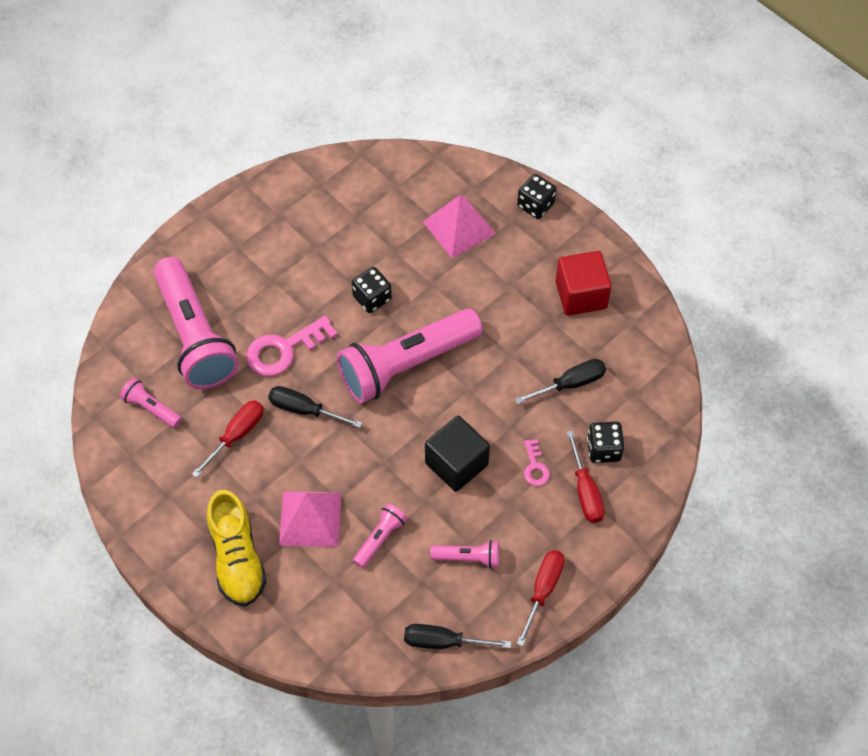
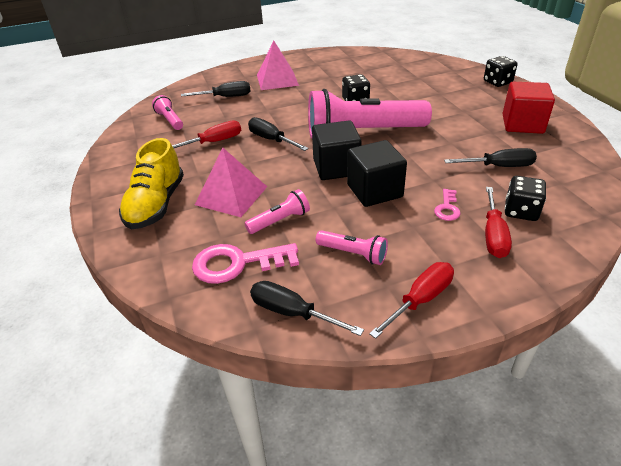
camera: 25 degrees right, 20 degrees down
(195, 336) = (225, 97): pink flashlight -> black screwdriver
(284, 349) = (278, 112): pink key -> pink key (238, 263)
(402, 438) = (336, 167): none -> black cube
(459, 227) = (435, 83): pink pyramid -> pink pyramid (277, 80)

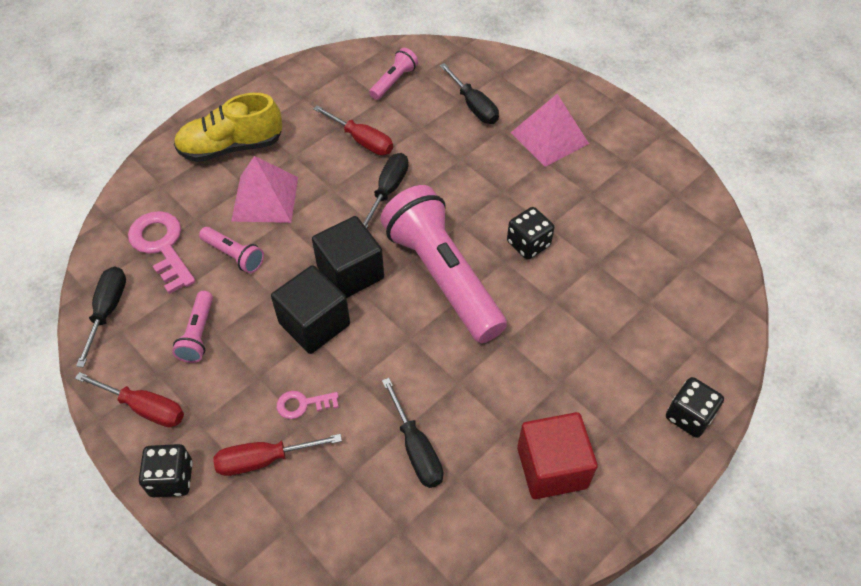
camera: 65 degrees right, 15 degrees up
(521, 211) = (320, 484): black dice -> black dice (171, 478)

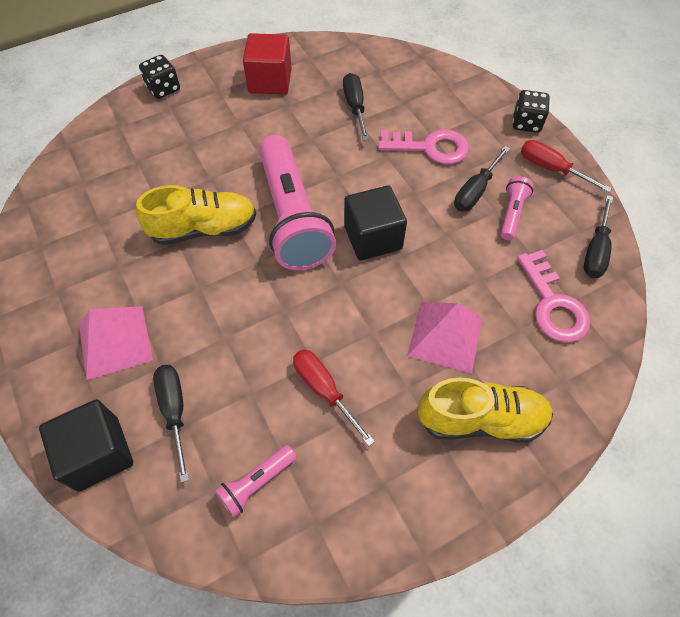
camera: 165 degrees left, 5 degrees up
(234, 255) = (480, 278): pink flashlight -> none
(264, 459) = (461, 121): red screwdriver -> none
(303, 404) = (430, 147): pink key -> pink key, size x1.91
(314, 324) = (412, 201): black cube -> black cube (98, 453)
(388, 190) = (314, 315): black screwdriver -> black screwdriver (475, 191)
(528, 244) = (204, 229): black dice -> yellow shoe

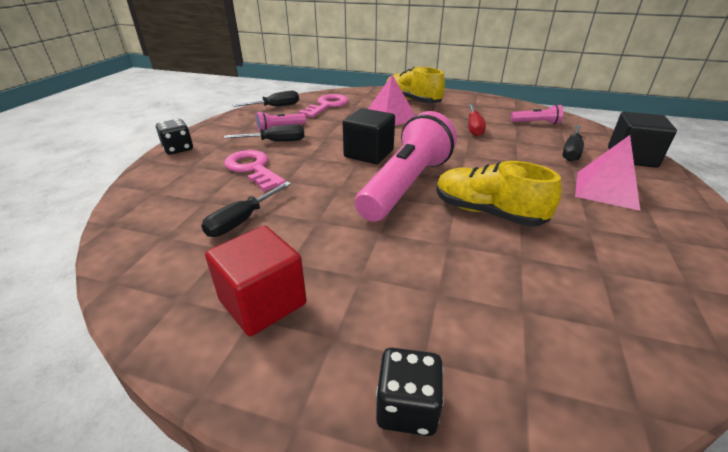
camera: 135 degrees left, 25 degrees down
(551, 169) = (221, 130): red screwdriver -> none

